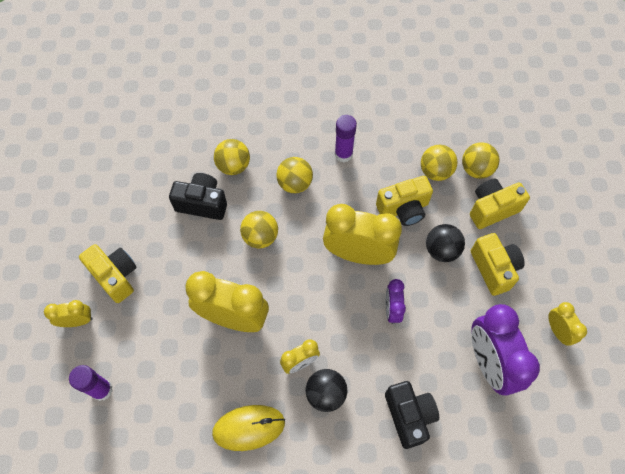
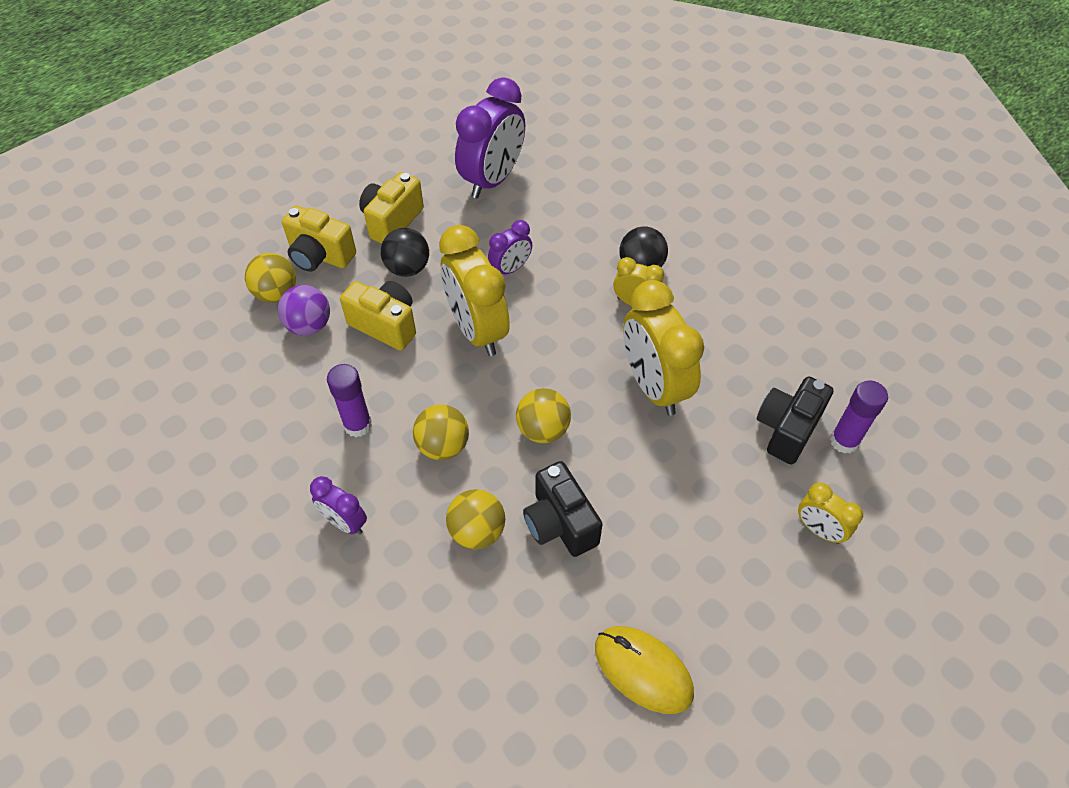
camera: 130 degrees left, 10 degrees down
(115, 276) = (735, 537): yellow camera -> none
(249, 428) = (732, 300): yellow mouse -> yellow mouse (643, 670)
(291, 116) = (345, 522): none -> purple clock
(409, 416) = (595, 203): black camera -> black camera (786, 429)
(435, 171) = (309, 325): yellow ball -> purple ball
(558, 331) = (416, 153): yellow clock -> none

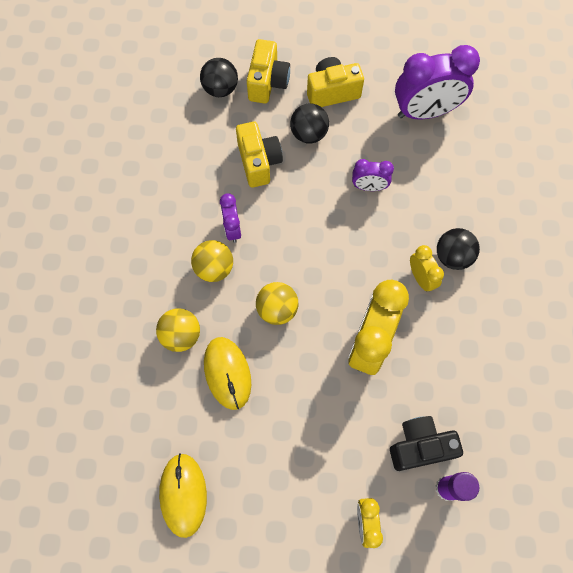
camera: 45 degrees right, 15 degrees up
(276, 293) = (220, 89): yellow ball -> black ball
(309, 325) = (218, 126): purple ball -> none
(320, 256) = (267, 82): yellow camera -> yellow camera turned 150 degrees counterclockwise
(345, 522) = (123, 266): purple clock -> purple clock (232, 228)
(358, 425) = (183, 214): purple glue stick -> none
(477, 330) = (306, 211): yellow clock -> none
(560, 523) = (227, 373): black camera -> yellow mouse

